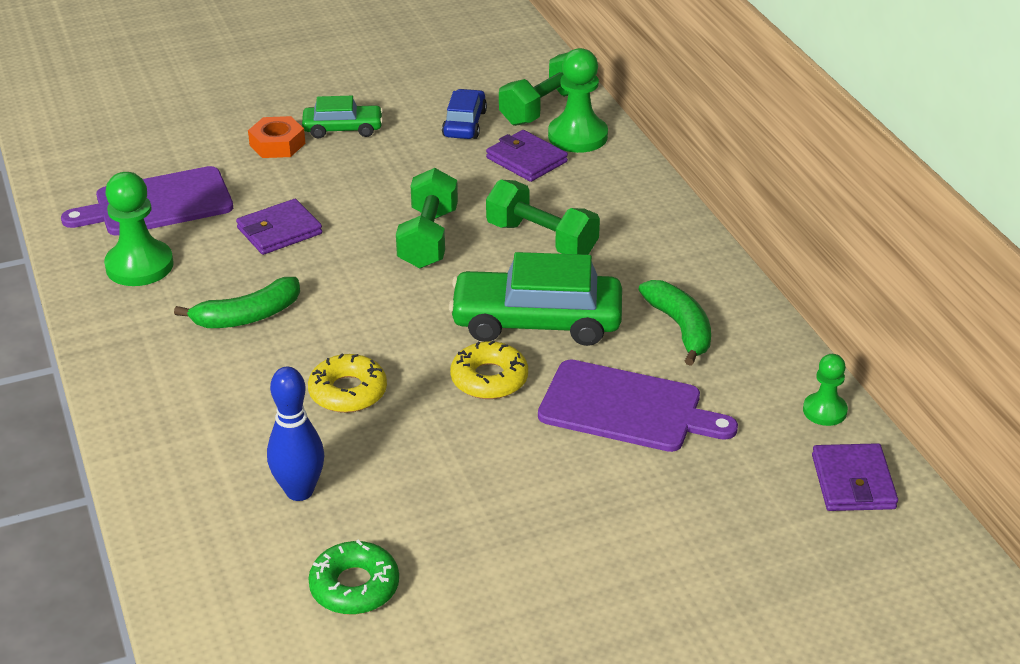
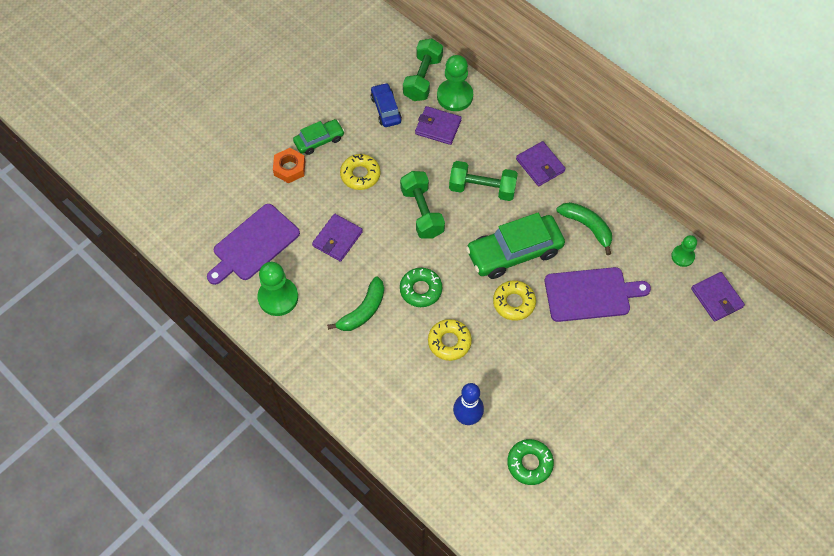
camera: 25 degrees left, 25 degrees up
(354, 320) = (421, 290): none -> green donut
(371, 177) = (360, 175): none -> yellow donut
(654, 240) = (540, 165): none -> purple wallet

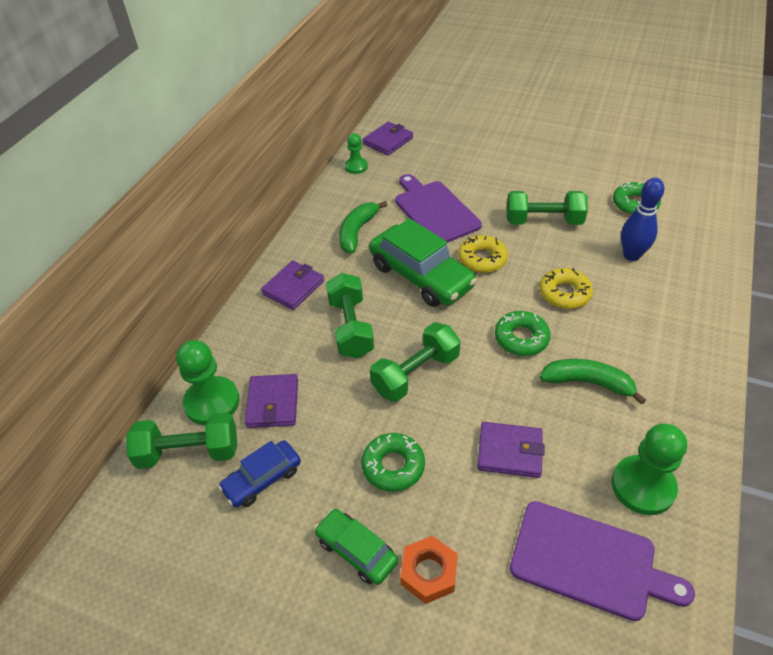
camera: 110 degrees left, 15 degrees down
(360, 175) = (393, 466): yellow donut -> green donut
(540, 373) = (543, 221): none -> green dumbbell

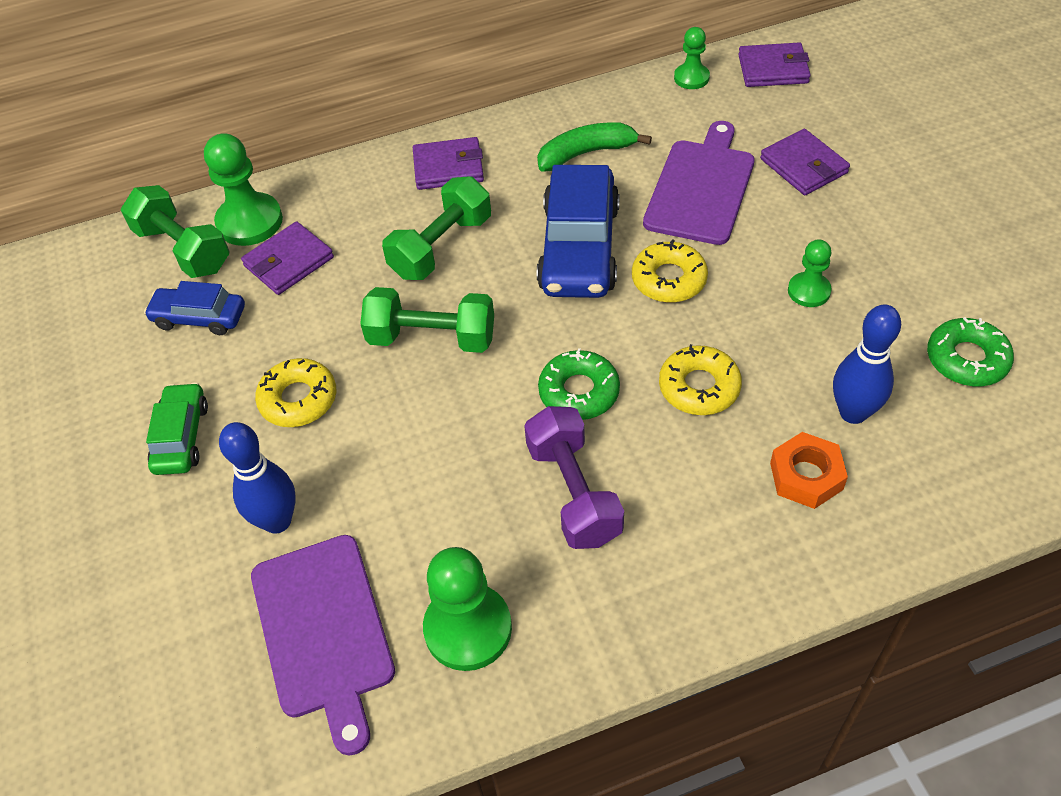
camera: 50 degrees right, 5 degrees up
(393, 466) = (298, 399): green donut -> yellow donut
(421, 276) = (579, 248): green car -> blue car
(429, 572) = (202, 506): orange nut -> orange nut (806, 476)
(481, 536) = (277, 521): none -> blue bowling pin
(510, 452) = (403, 481): purple wallet -> purple wallet (803, 166)
(543, 221) = (809, 291): green dumbbell -> green pawn
(588, 383) = (574, 493): green banana -> purple dumbbell

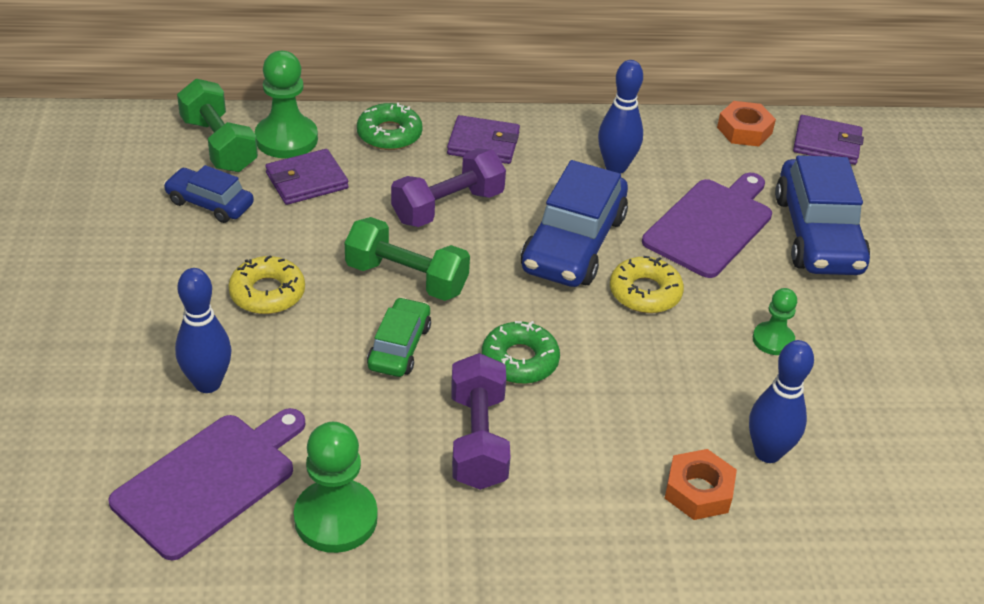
camera: 10 degrees right, 10 degrees down
(181, 437) = (154, 293): green car -> green car (399, 347)
(323, 631) = (210, 481): purple cutting board -> purple cutting board turned 135 degrees counterclockwise
(441, 247) = (447, 207): green dumbbell -> purple dumbbell
(586, 153) = (616, 167): green banana -> blue bowling pin
(691, 78) = (744, 130): green pawn -> orange nut
(699, 387) = (632, 389): yellow donut -> none
(803, 166) = (817, 234): purple wallet -> blue car
(966, 359) = (898, 440): green donut -> green donut (389, 134)

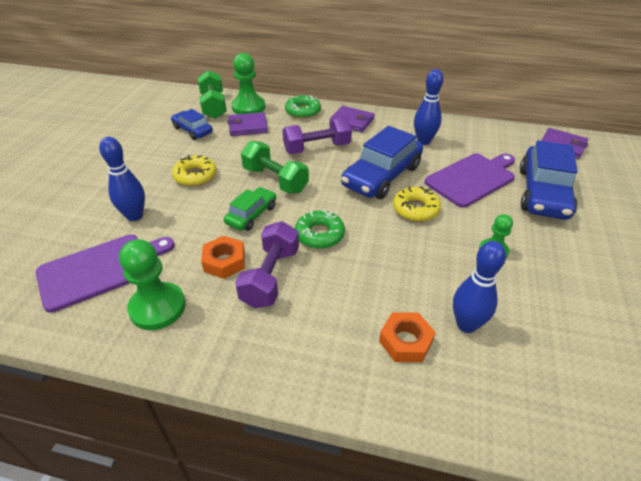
camera: 20 degrees right, 0 degrees up
(744, 130) = (510, 133): orange nut -> orange nut (224, 261)

